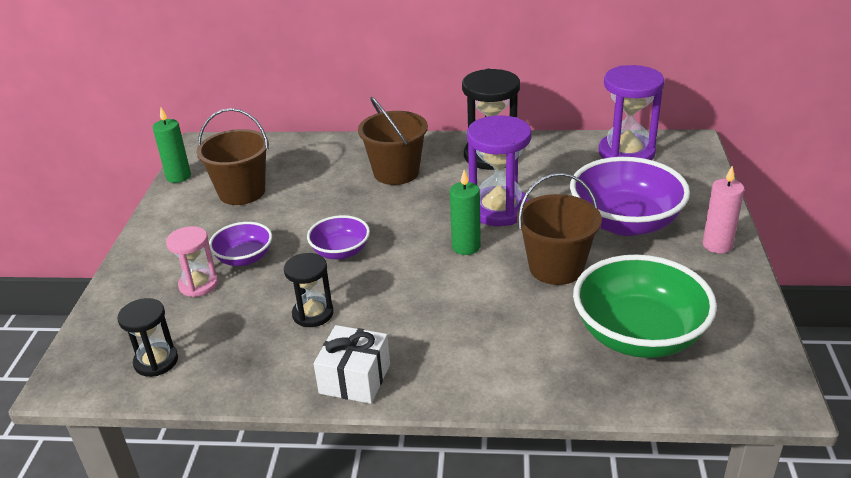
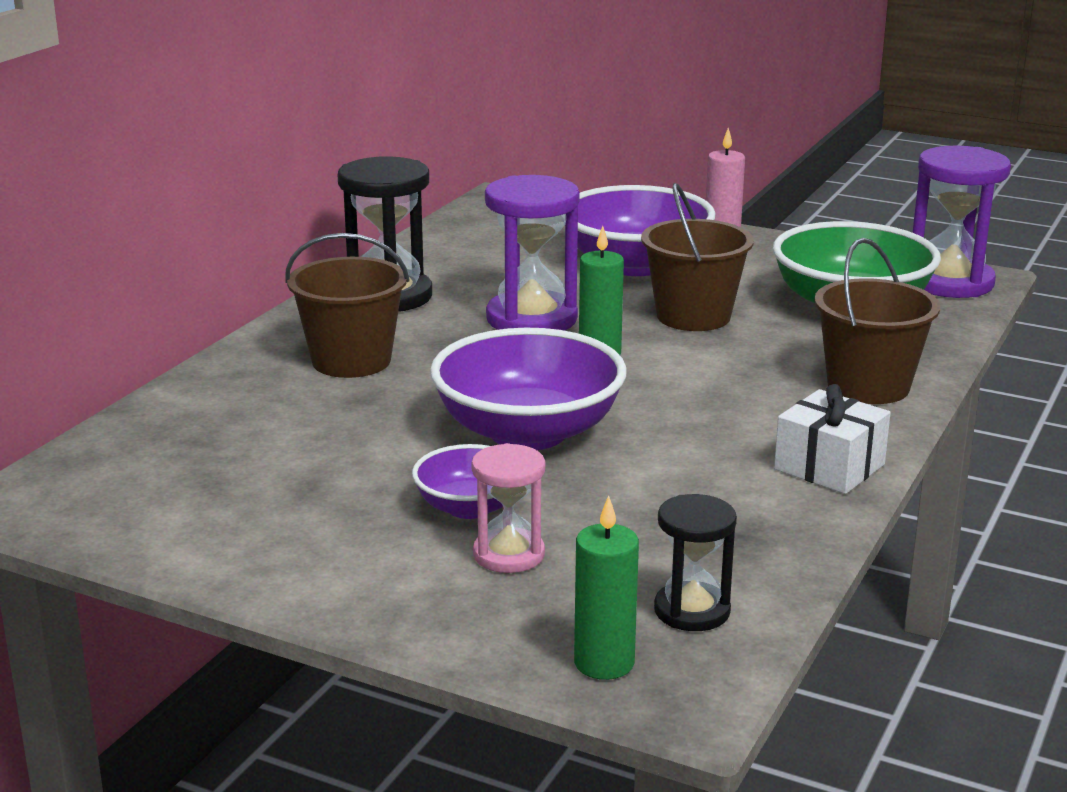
camera: 70 degrees left, 10 degrees down
(178, 176) = (108, 540): green candle -> green candle (604, 663)
(242, 192) = (252, 486): brown bucket -> brown bucket (868, 386)
(313, 314) = (666, 474): black hourglass -> none
(340, 252) = (528, 432): purple bowl -> purple bowl, size x1.87
(626, 153) = (483, 229): purple hourglass -> purple hourglass (949, 282)

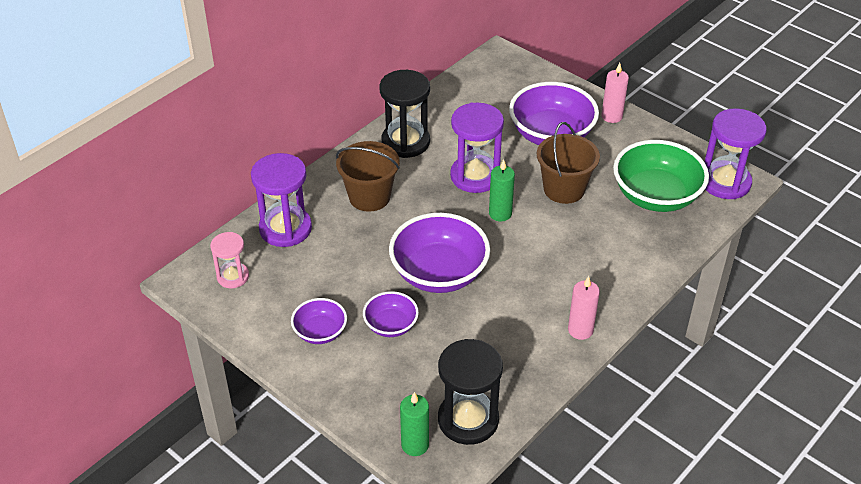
camera: 15 degrees right, 20 degrees up
(204, 414) = (285, 228): none -> purple hourglass
(330, 535) = (320, 332): none -> purple bowl
(508, 554) = (398, 363): pink hourglass -> pink hourglass (233, 276)
(692, 611) = (468, 420): black hourglass -> black hourglass, size x1.69
(829, 467) = (580, 330): white gift -> pink candle
(868, 386) = (632, 268): brown bucket -> none

